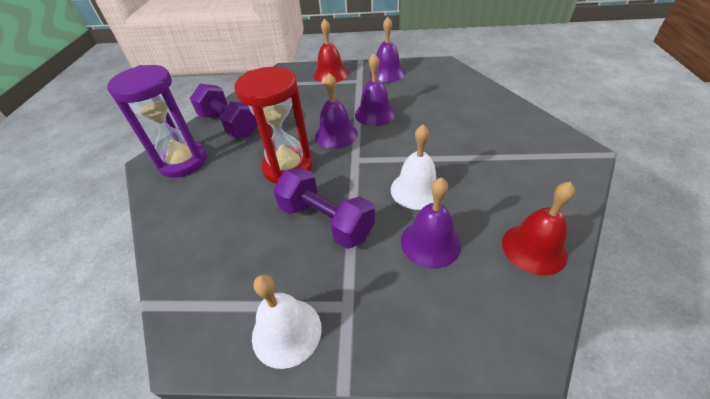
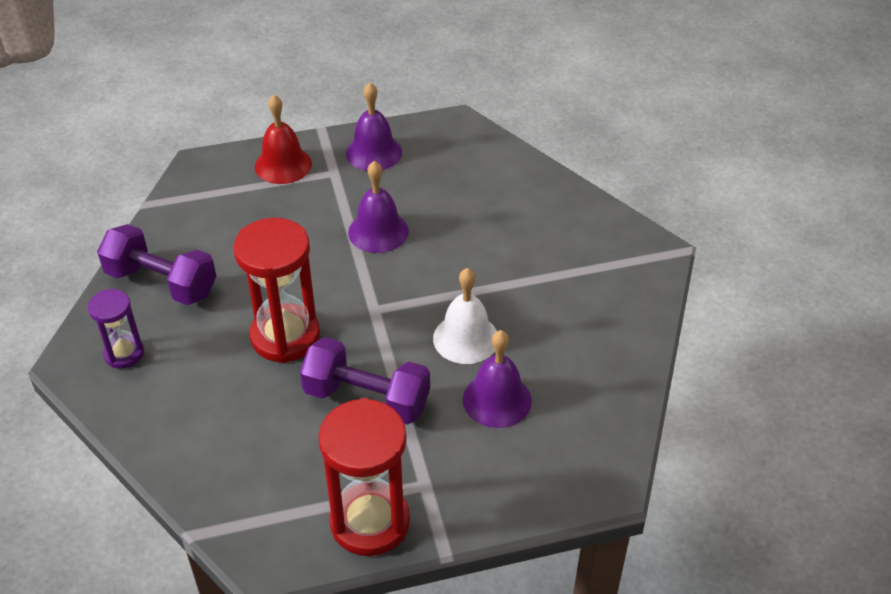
camera: 20 degrees left, 0 degrees up
(183, 161) = (124, 353): purple hourglass -> purple hourglass, size x0.56
(286, 332) = (370, 522): white bell -> red hourglass
(336, 134) = (334, 274): purple bell -> none
(534, 248) = (608, 384): red bell -> none

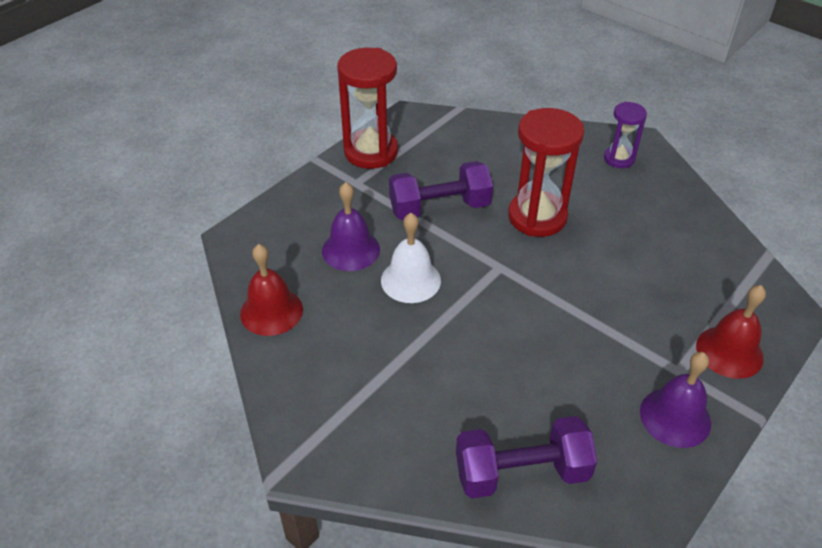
camera: 145 degrees right, 0 degrees up
(162, 283) = (664, 207): purple dumbbell -> purple dumbbell (521, 472)
(378, 231) = (570, 332): purple bell -> none
(617, 376) = (271, 311): none -> red bell

